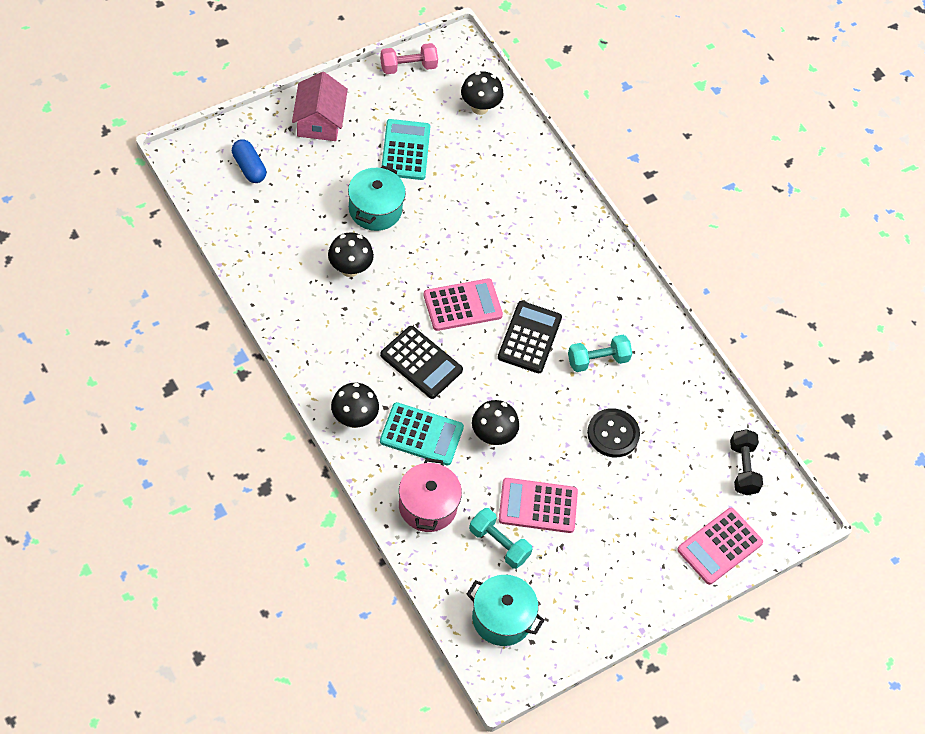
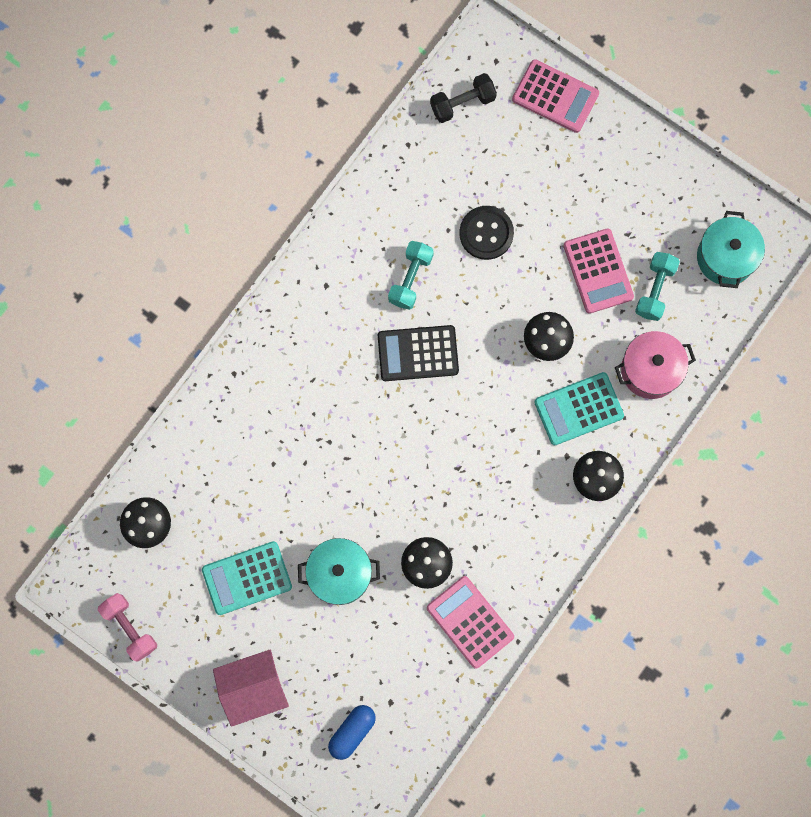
camera: 105 degrees left, 20 degrees up
(421, 363) = (500, 444): black calculator -> none
(421, 434) = (578, 409): turquoise calculator -> turquoise calculator turned 105 degrees counterclockwise
(462, 305) = (413, 434): pink calculator -> pink calculator (470, 622)
(597, 360) = (410, 279): turquoise dumbbell -> turquoise dumbbell turned 60 degrees clockwise

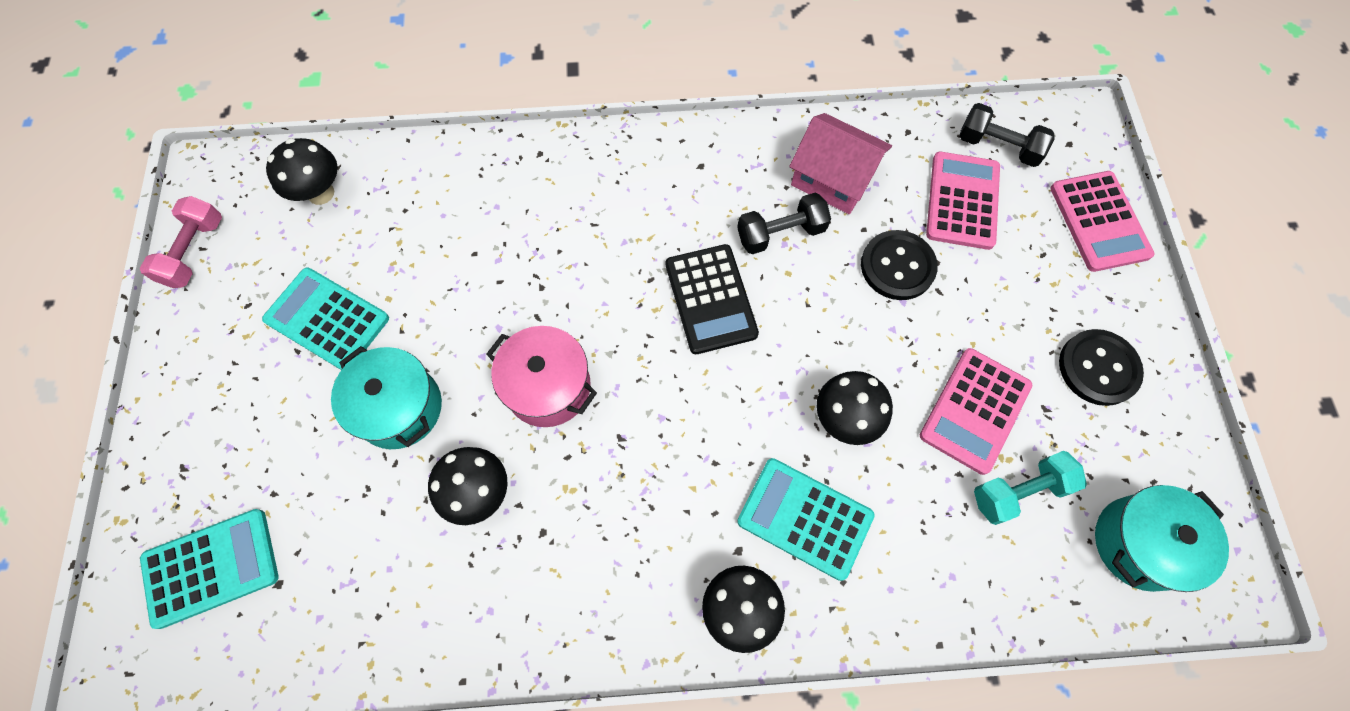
camera: 50 degrees right, 10 degrees down
(253, 688) = (200, 418): pink house -> pink house (832, 179)
(352, 732) = (211, 567): blue capsule -> turquoise calculator
(410, 279) = (780, 233): turquoise dumbbell -> black dumbbell
(418, 353) = (710, 299): black calculator -> black calculator turned 150 degrees counterclockwise
(470, 622) = (445, 600): pink calculator -> pink calculator (962, 201)
(630, 185) = (1098, 368): none -> black button
(650, 370) = (927, 565): pink pot -> pink pot (548, 387)

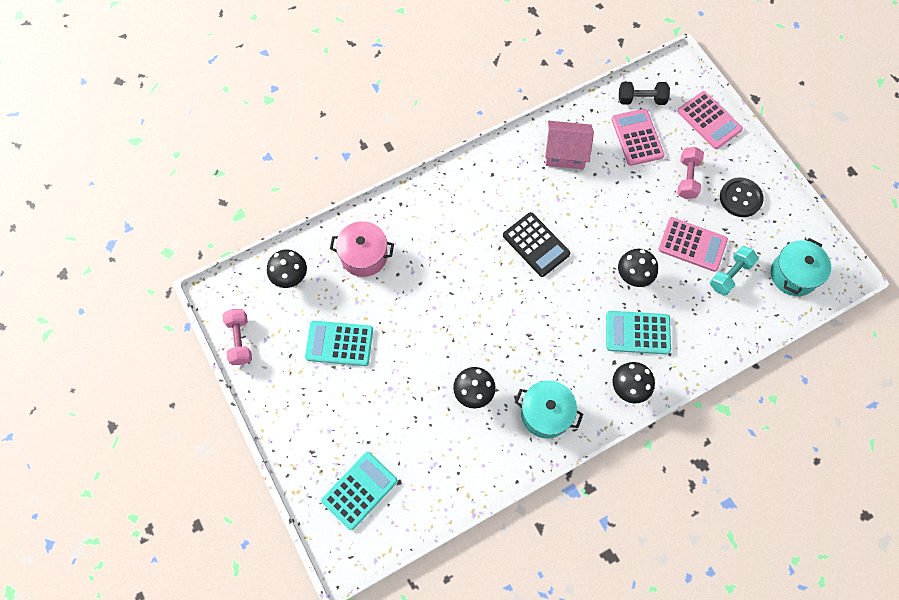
camera: 25 degrees left, 0 degrees up
(399, 408) = (407, 371): turquoise pot -> turquoise pot (546, 413)
(548, 387) = (478, 326): pink pot -> pink pot (364, 256)
(780, 233) = (553, 194): black dumbbell -> none
(897, 266) = (621, 187): black button -> none
(975, 410) = (692, 245): pink calculator -> pink calculator turned 75 degrees counterclockwise
(1017, 298) = (687, 178): none -> pink dumbbell

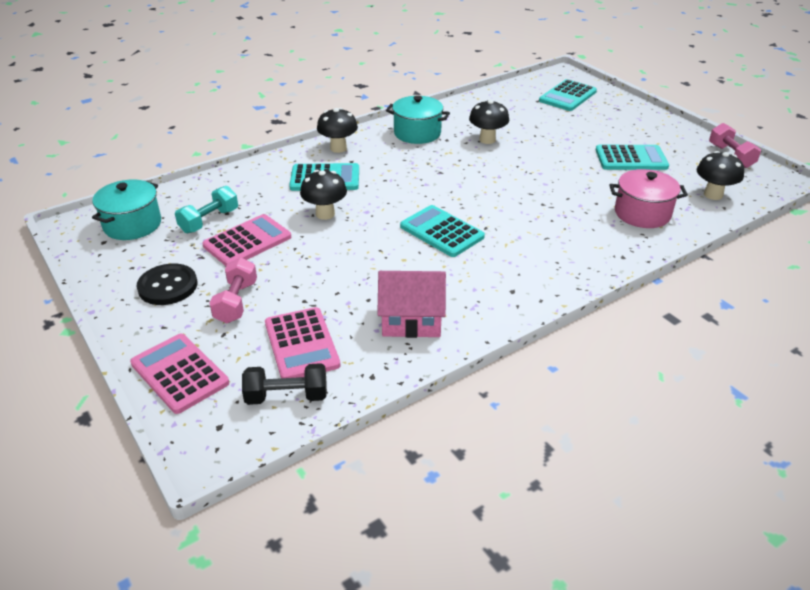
camera: 175 degrees right, 30 degrees down
(536, 245) = (441, 232): black calculator -> turquoise calculator
(692, 245) = (247, 241): pink calculator -> pink calculator turned 120 degrees clockwise

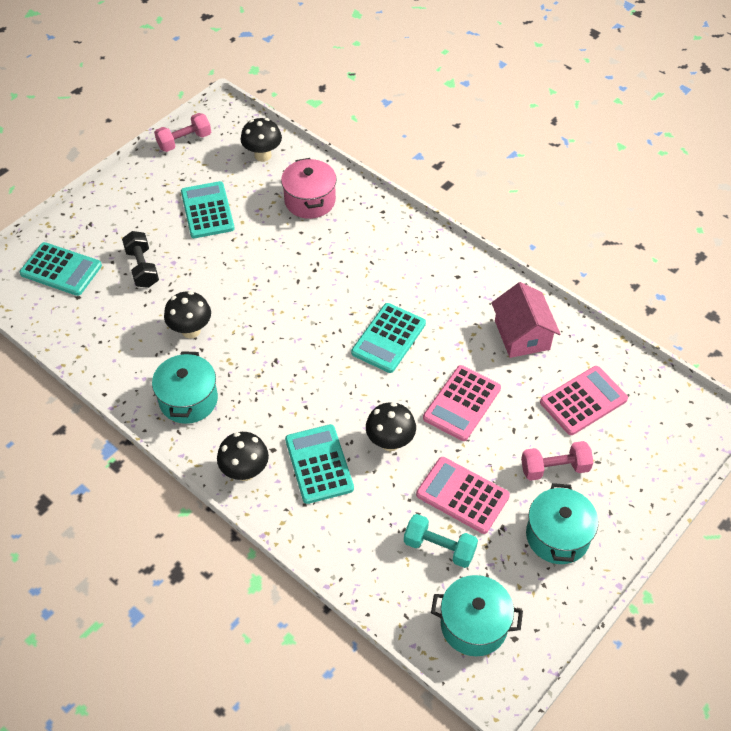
camera: 105 degrees left, 15 degrees up
(168, 286) = (557, 536): black button -> turquoise pot
(179, 373) = (654, 474): pink calculator -> pink calculator (462, 403)
(287, 396) = (641, 392): black dumbbell -> black dumbbell (142, 268)

